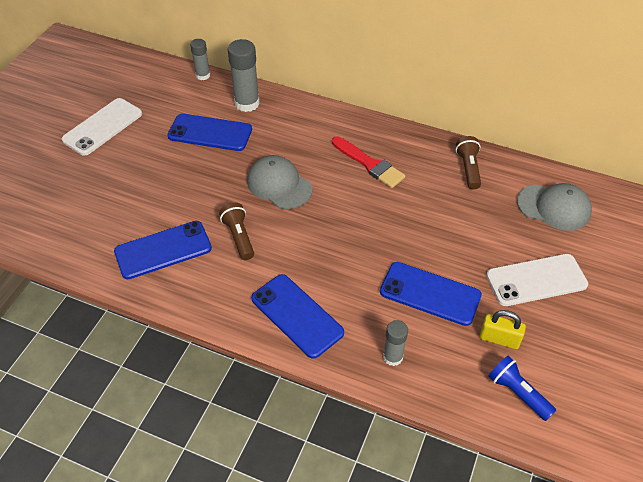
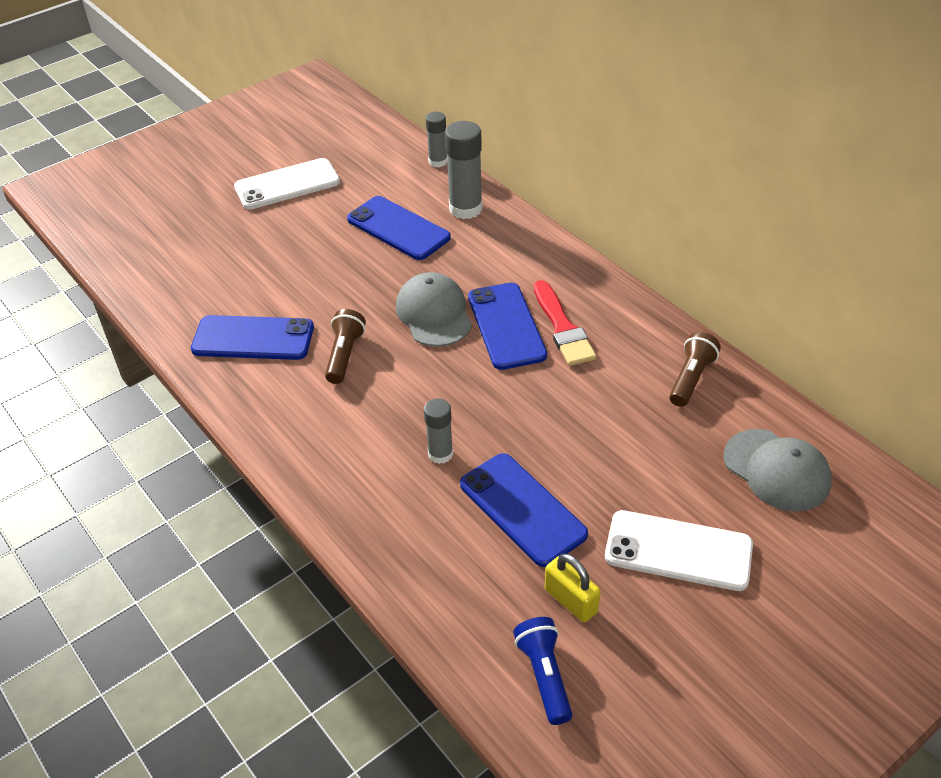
camera: 30 degrees right, 5 degrees down
(297, 315) = (344, 467): blue phone -> blue phone (506, 326)
(393, 357) = (420, 562): grey glue stick -> grey glue stick (440, 454)

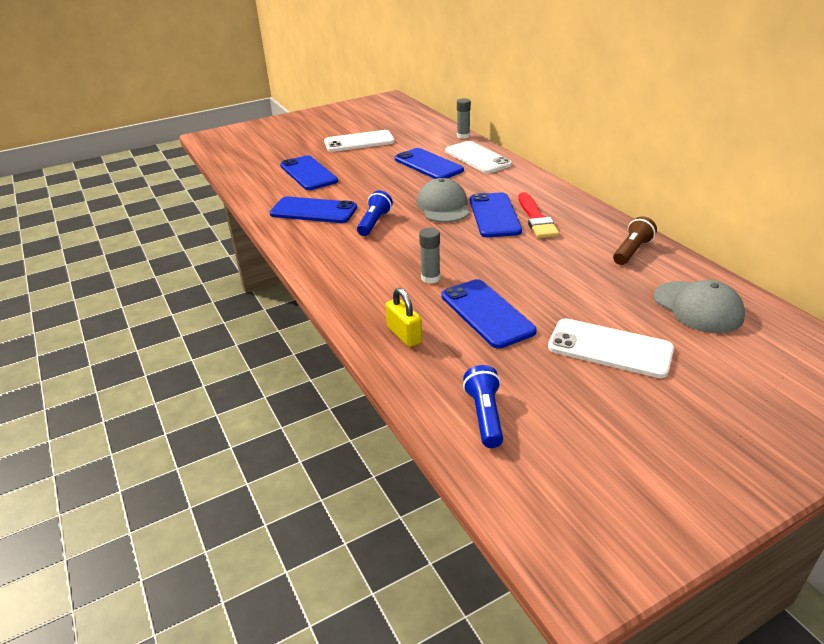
camera: 10 degrees right, 10 degrees down
(227, 260) = (308, 173): none -> blue phone
(344, 355) = (374, 223): brown flashlight -> blue flashlight
(465, 209) = (477, 158): grey glue stick -> white phone
(571, 600) = (515, 370): yellow padlock -> yellow padlock (404, 335)

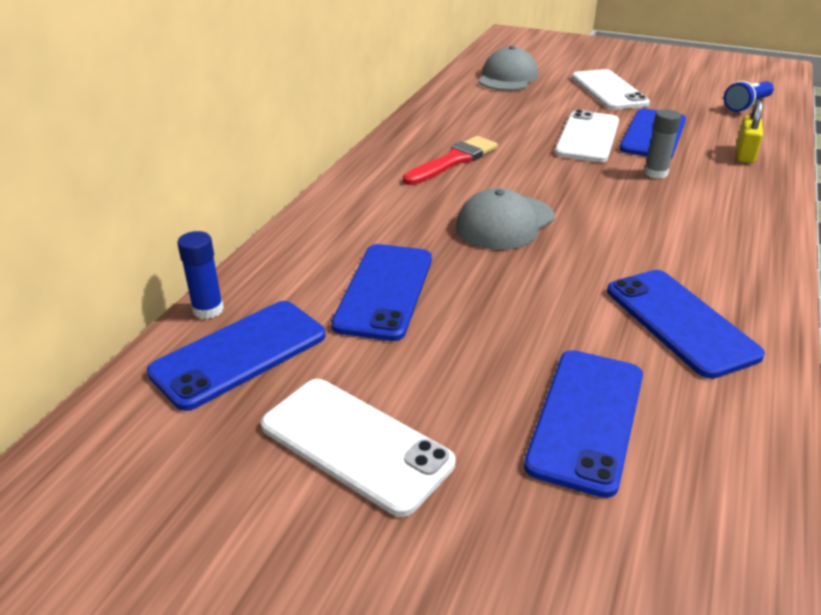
camera: 130 degrees left, 0 degrees up
(374, 223) = (621, 252): blue flashlight -> none
(463, 136) = (208, 309): grey glue stick -> blue glue stick
(477, 158) = (307, 256): white phone -> white phone (588, 137)
(494, 215) = (479, 184): blue phone -> blue phone (239, 354)
(631, 251) = (455, 109): brown flashlight -> none

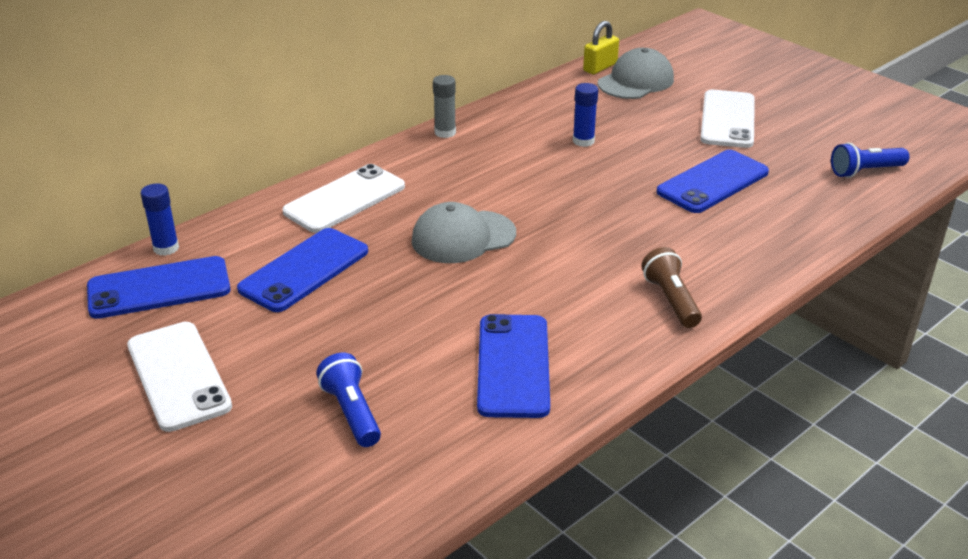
camera: 25 degrees right, 0 degrees up
(453, 160) = (482, 164): red brush -> none
(518, 126) = (583, 141): none -> blue glue stick
(586, 419) = (352, 412): blue phone -> blue flashlight
(588, 137) = (640, 169): white phone -> white phone (345, 199)
(655, 173) = (663, 224): grey glue stick -> grey glue stick (445, 132)
(735, 229) = (671, 300): none -> brown flashlight
(744, 154) = (785, 227): yellow padlock -> yellow padlock (600, 67)

